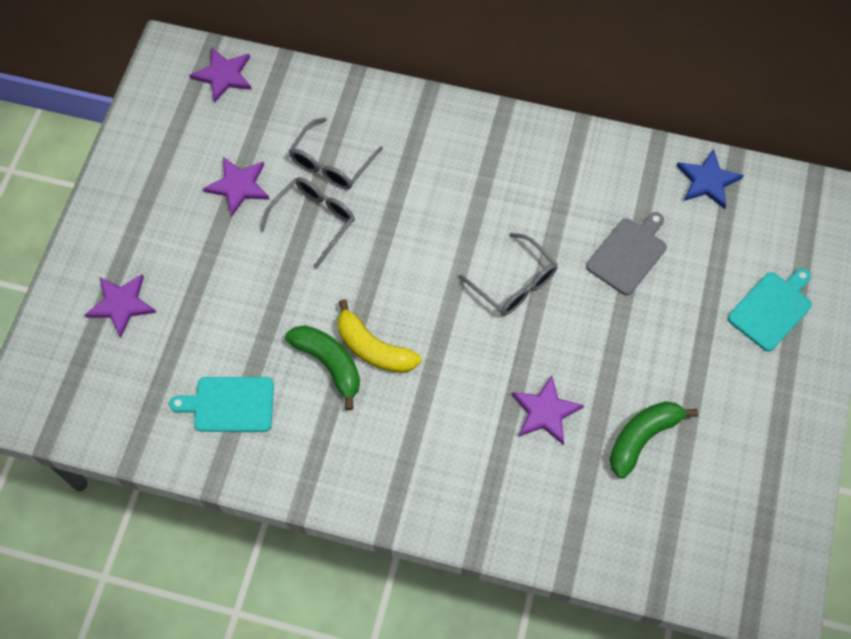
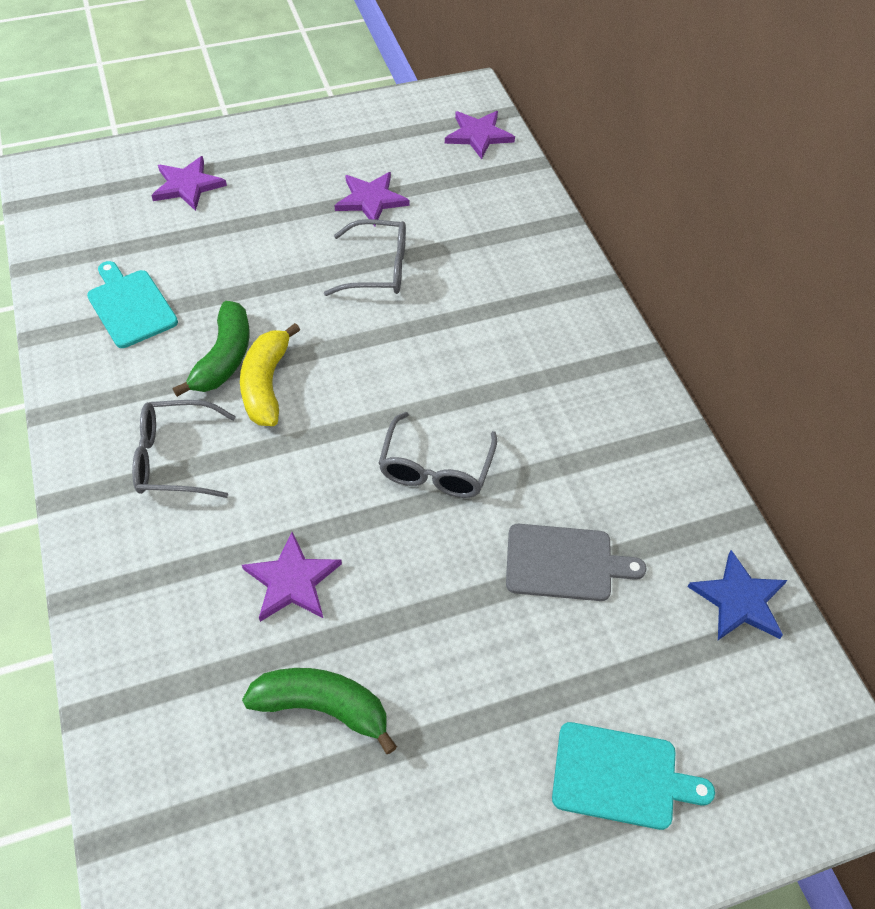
camera: 55 degrees right, 10 degrees down
(331, 164) = (452, 251): grey glasses -> grey glasses (174, 458)

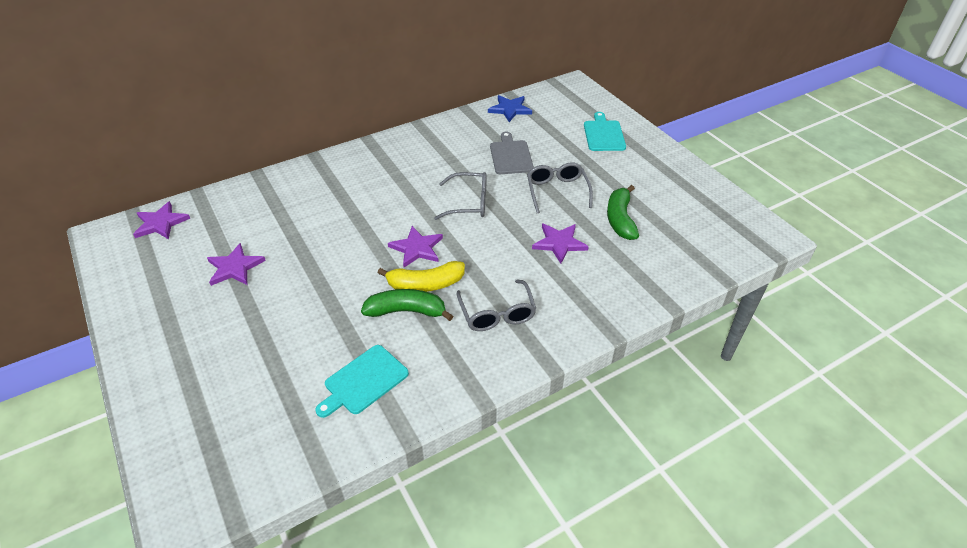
camera: 100 degrees left, 10 degrees down
(187, 185) = (210, 387): purple star -> purple star (417, 248)
(378, 269) = (310, 251): grey glasses -> grey glasses (557, 191)

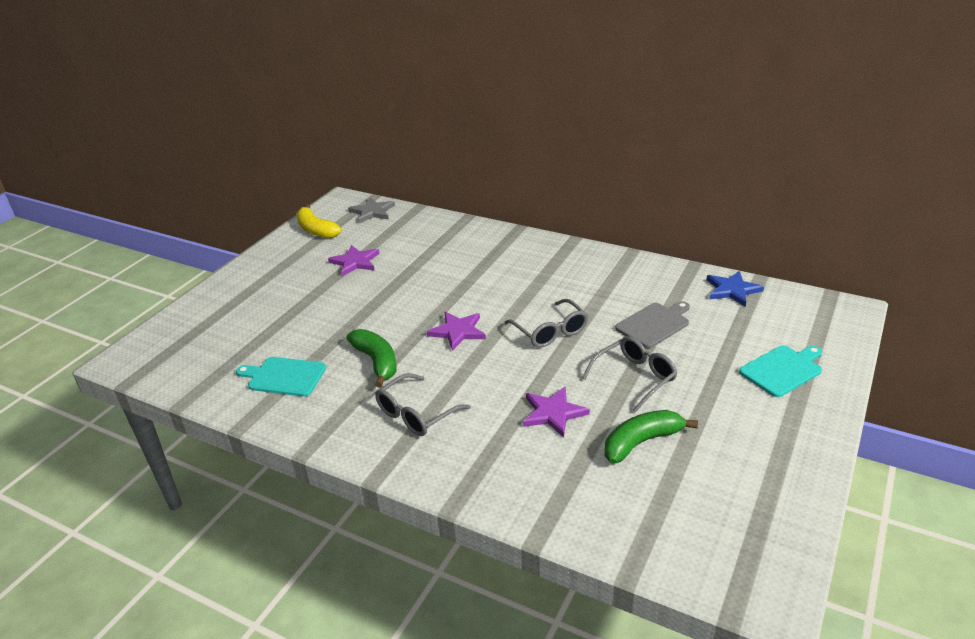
camera: 60 degrees right, 10 degrees down
(160, 223) = (372, 212): purple star -> grey star
(425, 284) = (417, 357): yellow banana -> yellow banana (316, 230)

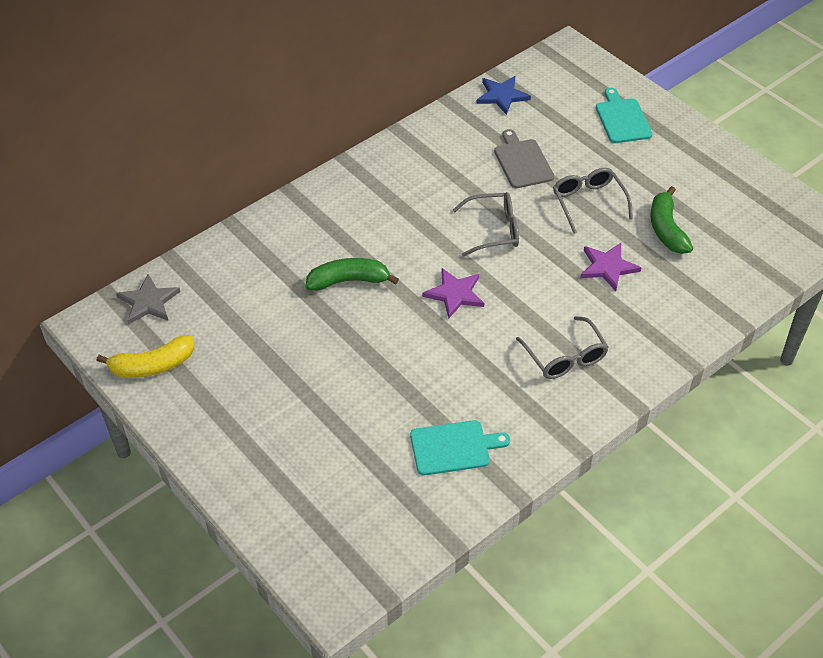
camera: 70 degrees left, 15 degrees up
(284, 377) = (453, 447): turquoise cutting board -> turquoise cutting board turned 135 degrees counterclockwise
(355, 262) = (261, 344): purple star -> none
(376, 362) = (470, 367): green banana -> green banana (348, 281)

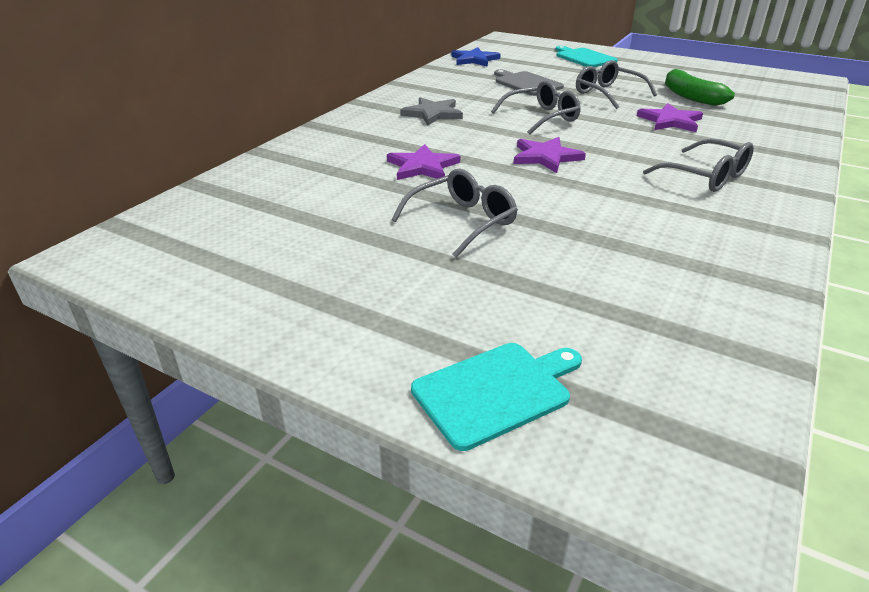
camera: 20 degrees left, 15 degrees down
(148, 302) = (175, 221): grey star -> grey star (433, 113)
(152, 366) = (203, 275): yellow banana -> none
(341, 358) = (463, 221): none -> grey glasses
(348, 281) = (422, 166): green banana -> purple star
(453, 447) = (675, 267): turquoise cutting board -> turquoise cutting board (495, 391)

